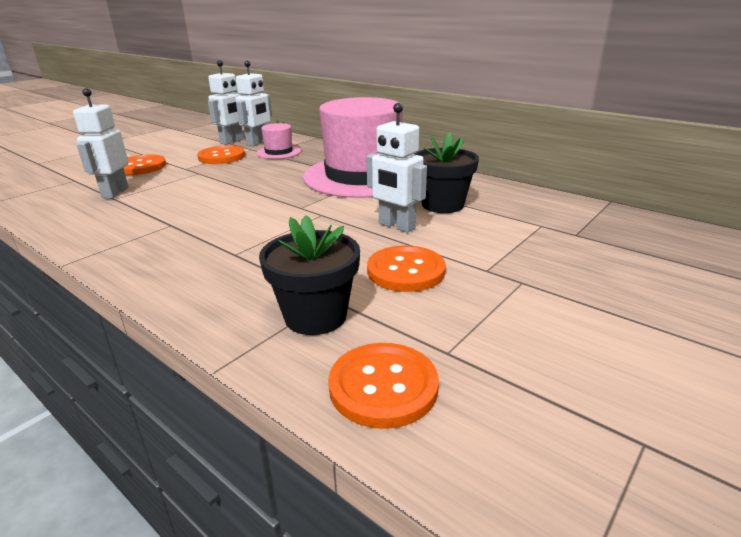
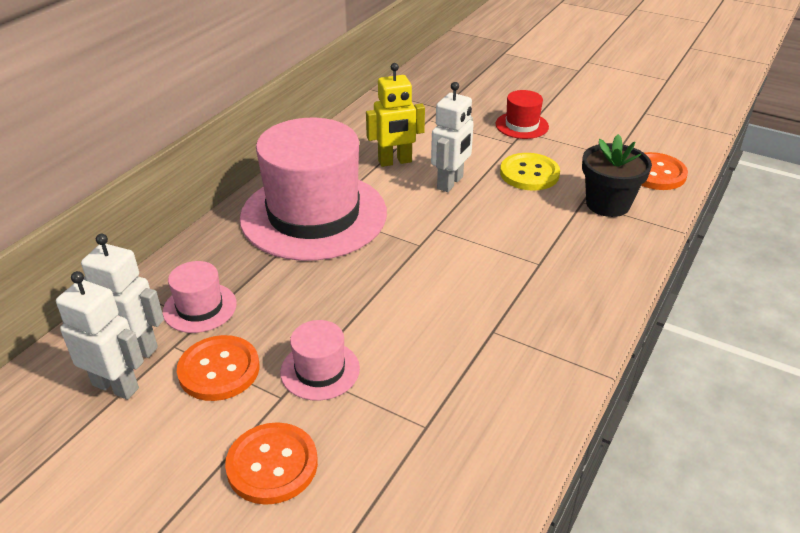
camera: 100 degrees left, 10 degrees up
(115, 193) = (404, 437): white robot -> none
(194, 176) = (320, 370): none -> pink hat
(406, 271) = (529, 174): orange button -> yellow button
(442, 205) = (395, 162): black flower pot -> yellow robot
(539, 283) = (522, 125): none -> red hat

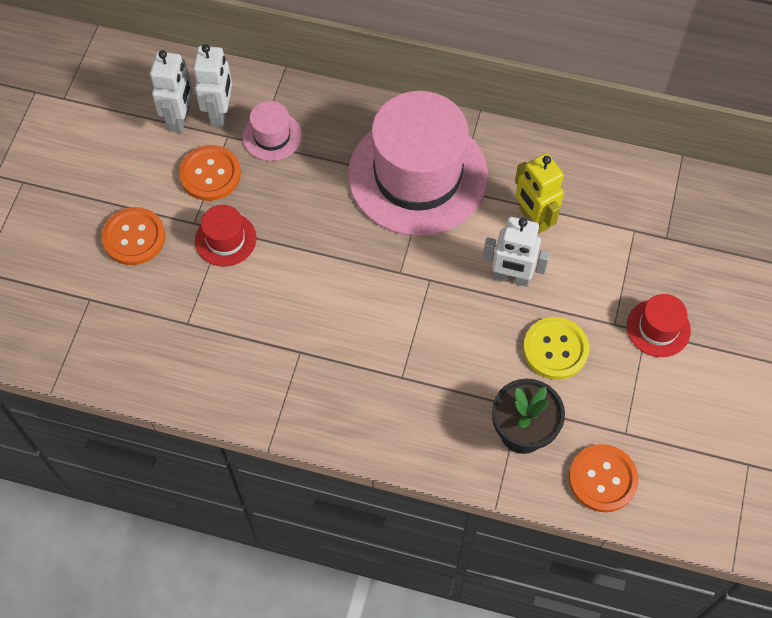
camera: 75 degrees right, 25 degrees up
(320, 370) = (225, 239): pink hat -> red hat

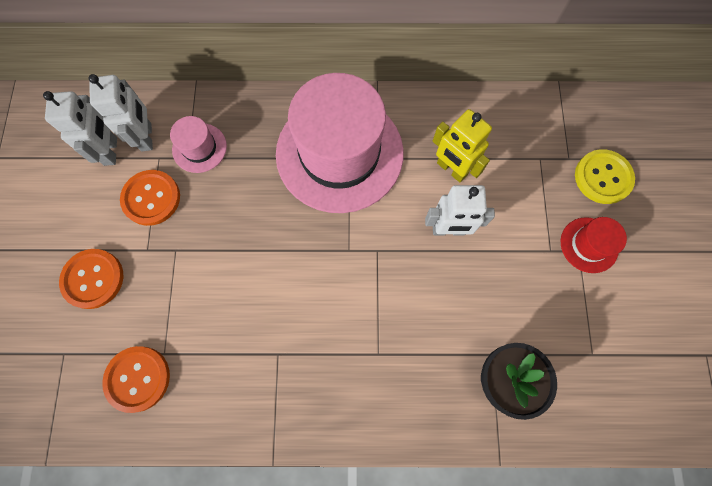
camera: 15 degrees left, 10 degrees up
(225, 239) = (180, 259): red hat -> none
(555, 349) = (507, 289): yellow button -> yellow button (603, 177)
(602, 479) = (587, 406): orange button -> orange button (138, 378)

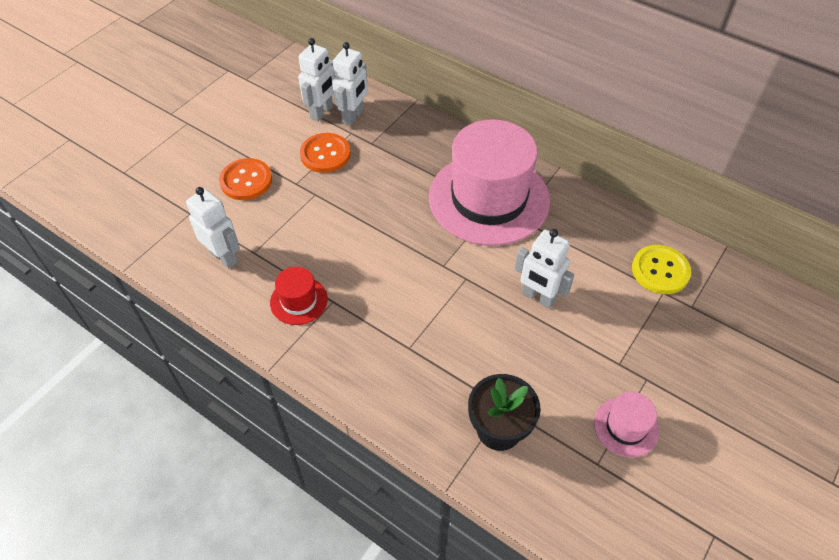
camera: 35 degrees right, 20 degrees down
(138, 378) = (224, 257): orange button -> white robot
(199, 148) = (385, 141): pink hat -> pink hat (626, 427)
(451, 169) = (574, 257): yellow robot -> none
(589, 245) = (660, 380): red hat -> red hat (299, 301)
(603, 177) = (714, 338): yellow button -> yellow button (660, 271)

